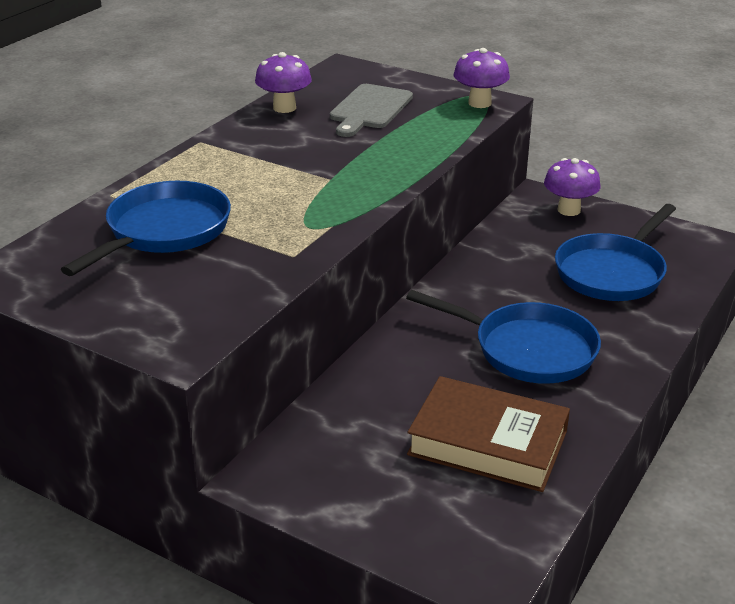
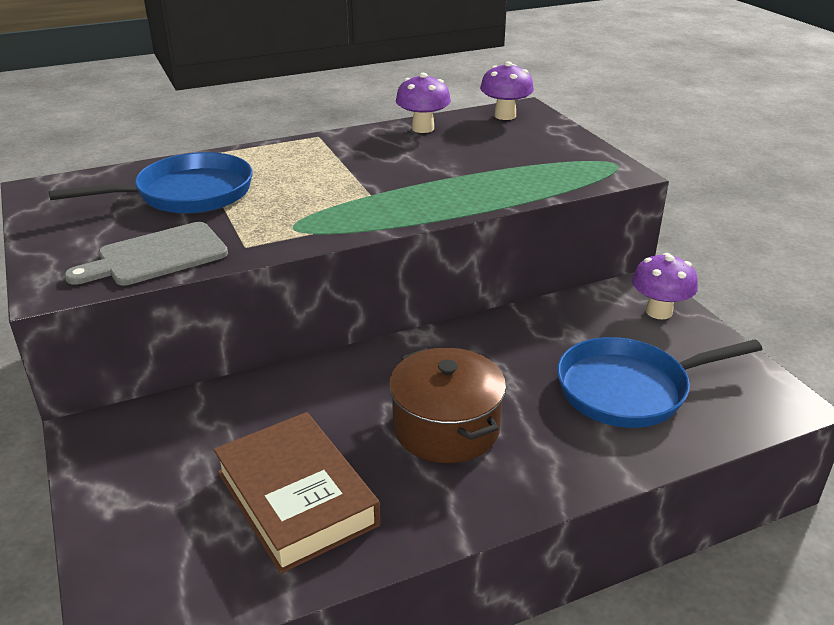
camera: 35 degrees right, 0 degrees up
(369, 109) = (492, 148): grey cutting board -> grey cutting board (156, 256)
(479, 103) = (604, 170): purple mushroom -> purple mushroom (505, 116)
(527, 349) = (446, 428): blue pan -> brown pot

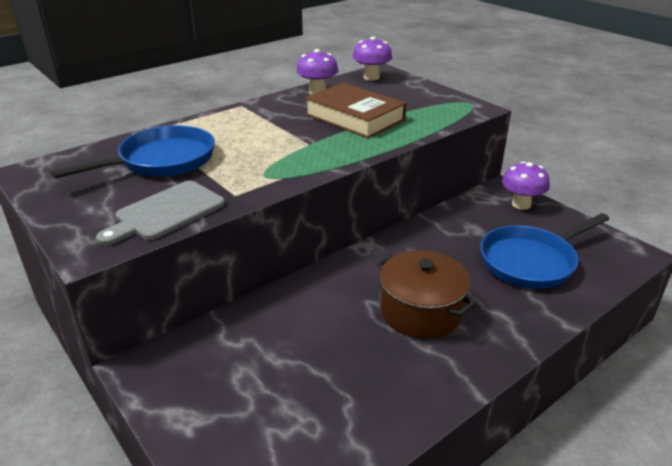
camera: 15 degrees left, 0 degrees up
(296, 498) = (337, 387): brown book -> brown book (354, 117)

